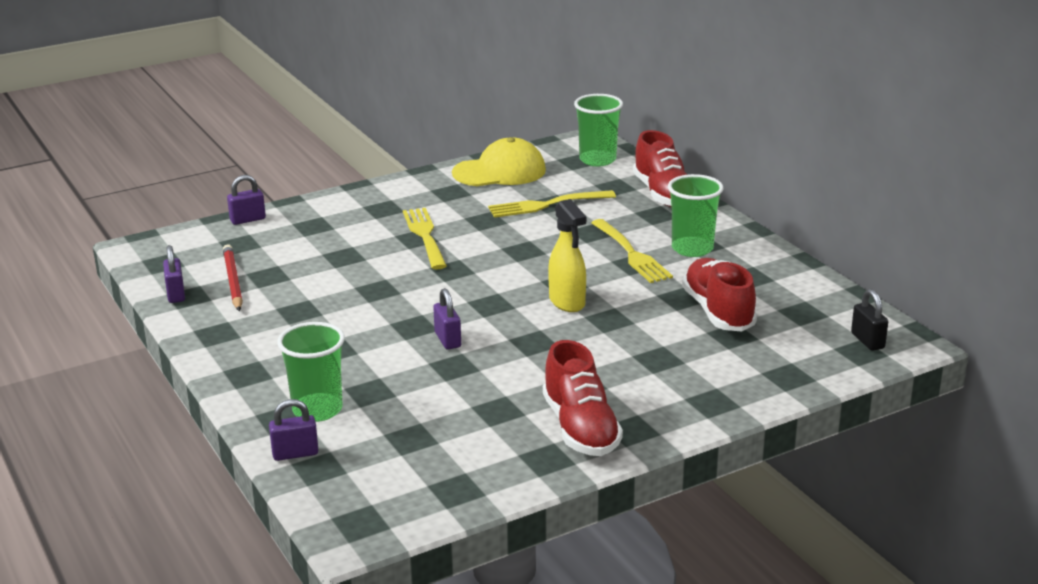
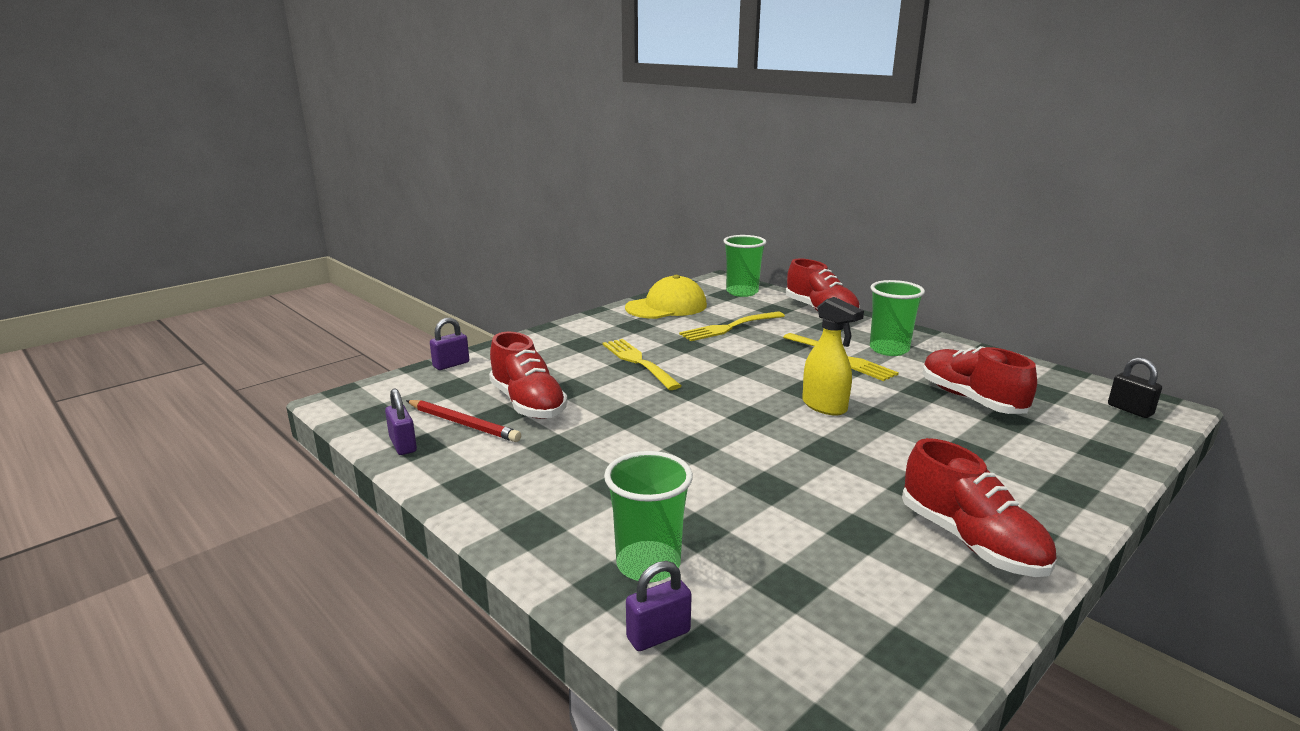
camera: 15 degrees left, 5 degrees down
(233, 281) = (463, 424): red pencil -> red pencil turned 150 degrees clockwise
(297, 268) = (528, 404): none -> red shoe
(448, 340) = (738, 458): purple padlock -> none

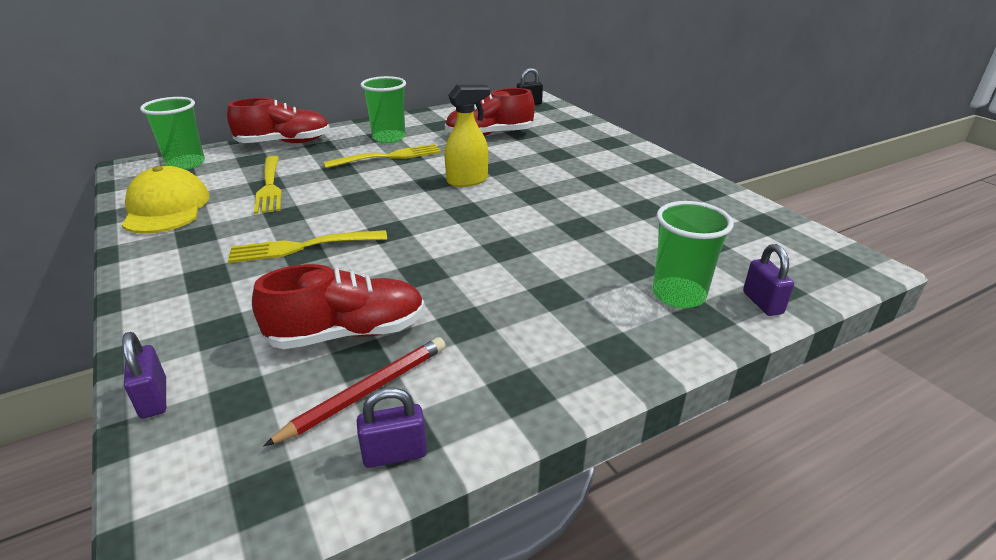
camera: 75 degrees left, 10 degrees up
(971, 541) = (659, 179): red shoe -> none

